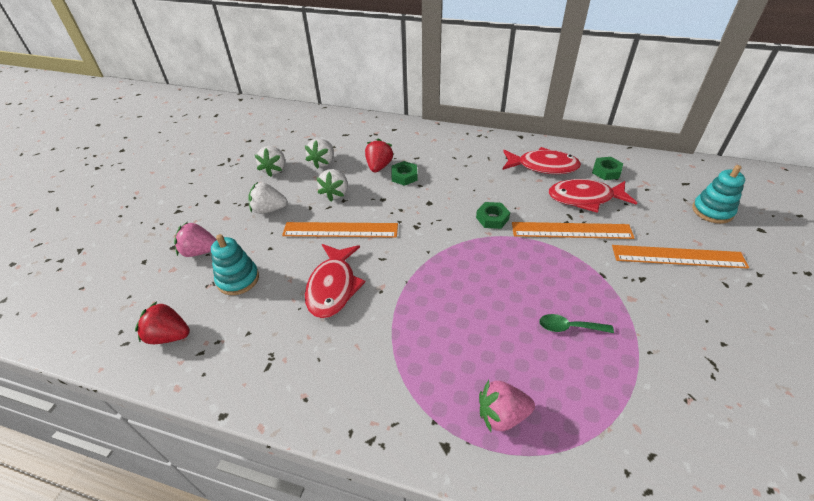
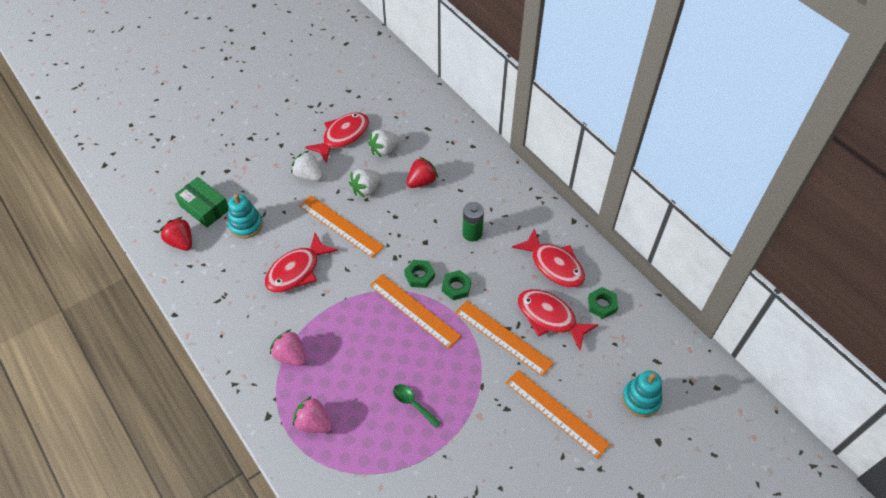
camera: 35 degrees right, 10 degrees up
(173, 289) = (204, 208): none -> green box
(200, 251) = (239, 186): pink strawberry -> pink strawberry (290, 356)
(274, 170) = (343, 136): white strawberry -> red fish
(404, 176) = (431, 204): green nut -> green nut (419, 276)
(459, 178) = (472, 233): none -> green battery
(479, 254) = (414, 310): none -> orange ruler

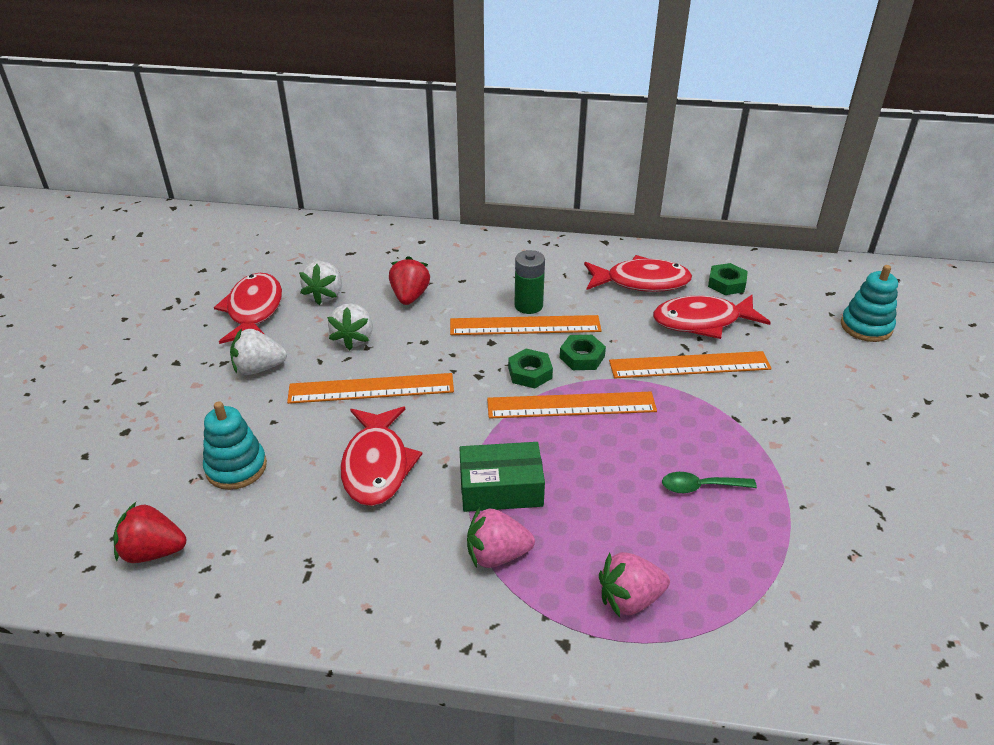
camera: 45 degrees left, 15 degrees down
(204, 208) = (141, 490): green box -> green box (501, 488)
(556, 413) = (827, 387): orange ruler -> orange ruler (525, 325)

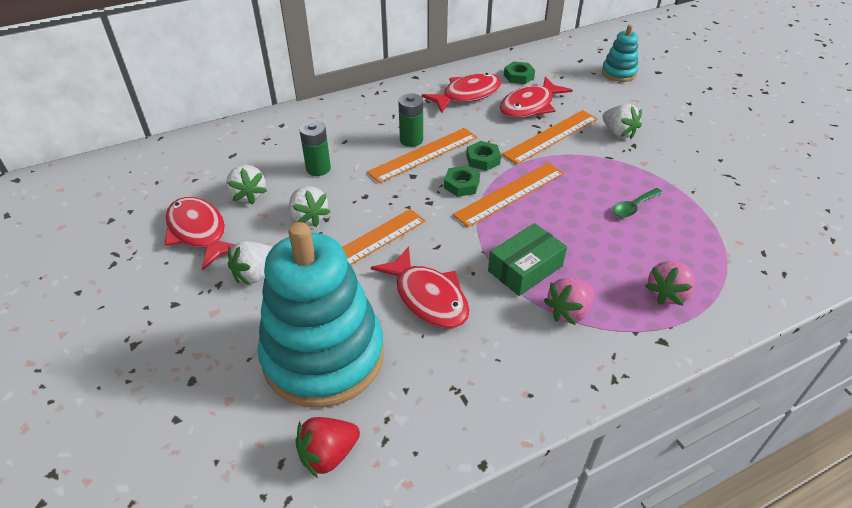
camera: 35 degrees left, 5 degrees up
(236, 467) = (323, 355): turquoise stacking toy -> turquoise stacking toy, size x2.19
(410, 296) = (318, 168): red strawberry -> green battery
(781, 396) = (618, 133): none -> white strawberry

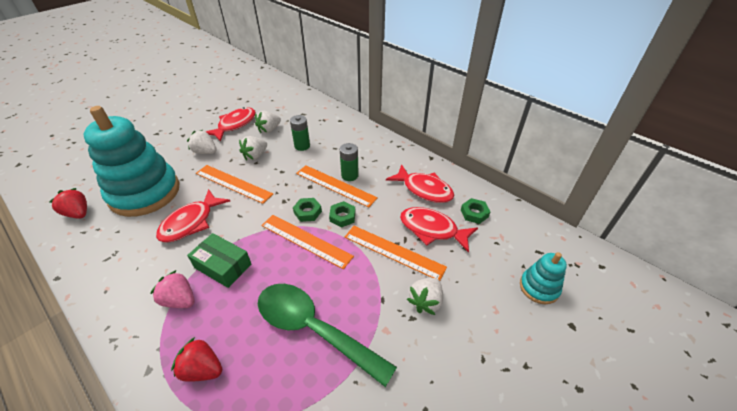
camera: 70 degrees right, 0 degrees up
(633, 207) = (313, 329): green spoon -> green spoon, size x2.45
(667, 293) = (202, 369): pink strawberry -> red strawberry

